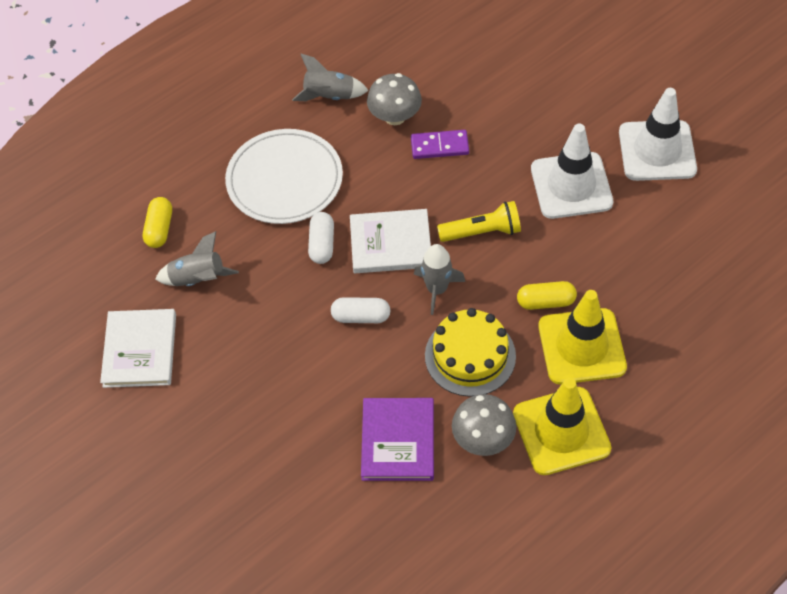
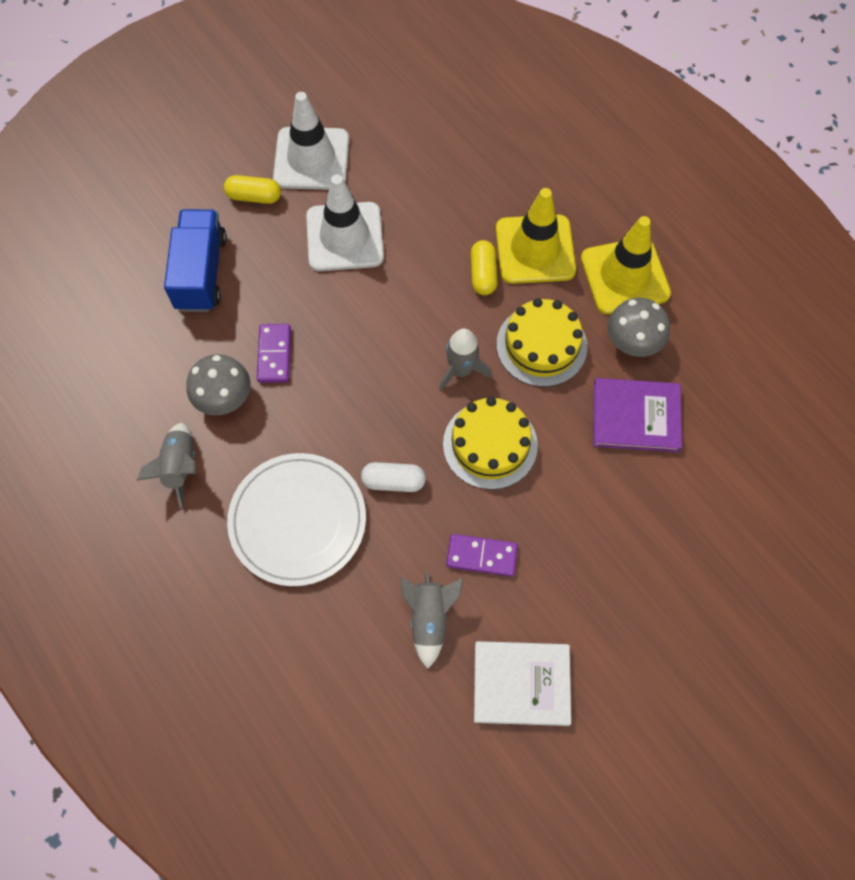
camera: 90 degrees left, 10 degrees up
(160, 229) = (352, 667): yellow capsule -> yellow capsule (254, 196)
(253, 315) = (481, 556): none -> purple domino
(361, 316) = (490, 445): white capsule -> yellow cake
(390, 243) = (399, 411): white book -> none
(482, 232) = (394, 322): yellow flashlight -> none
(517, 85) = (201, 272): none -> blue truck

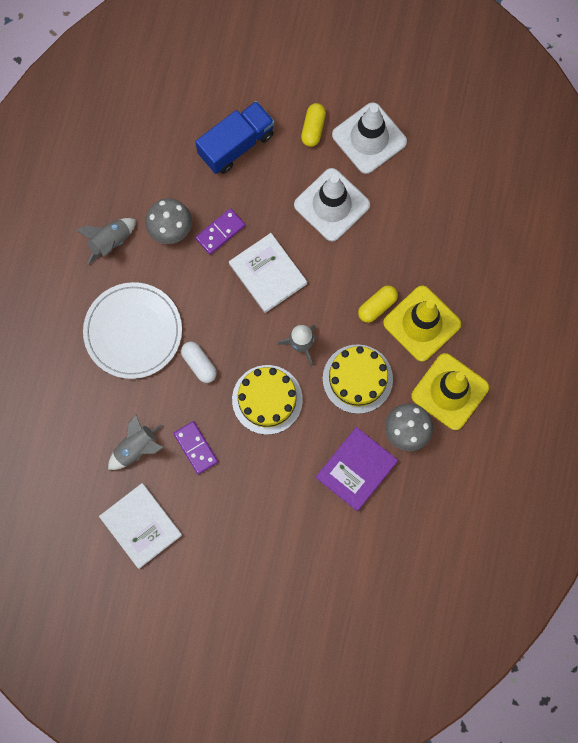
camera: 50 degrees right, 10 degrees up
(254, 196) = (313, 128): yellow capsule -> yellow capsule turned 45 degrees clockwise
(359, 344) = (268, 274): none -> white book
(635, 417) = (356, 469): purple book -> purple book turned 75 degrees clockwise

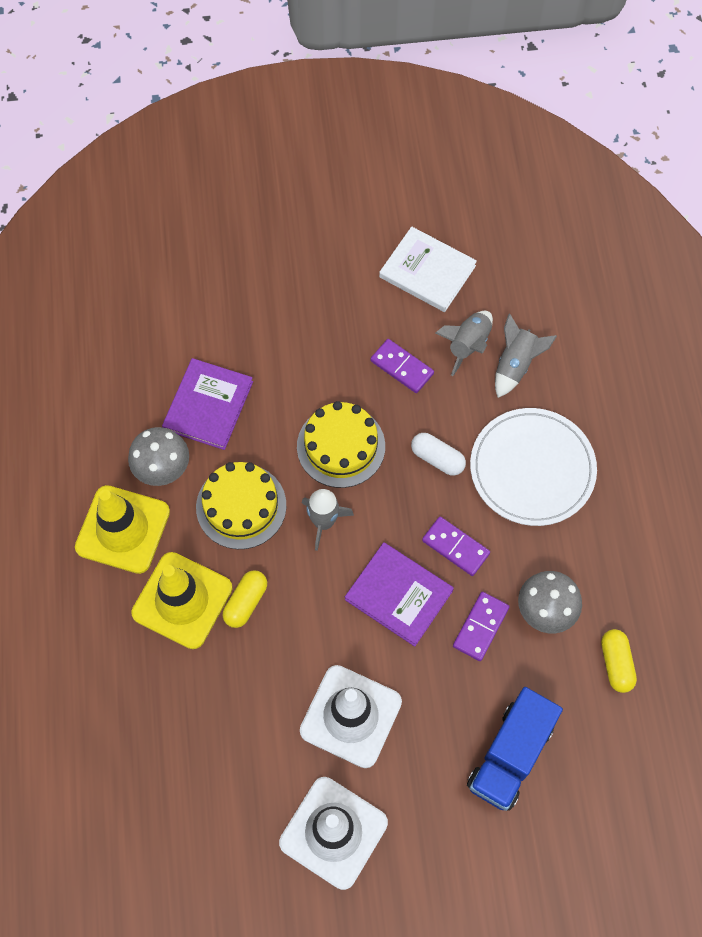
camera: 160 degrees right, 10 degrees down
(110, 242) = (611, 565): grey rocket -> grey rocket (515, 365)
(214, 293) = (455, 547): none -> purple domino
(268, 274) = (398, 595): white book -> purple book
(313, 128) = (416, 818): yellow capsule -> yellow capsule (616, 663)

